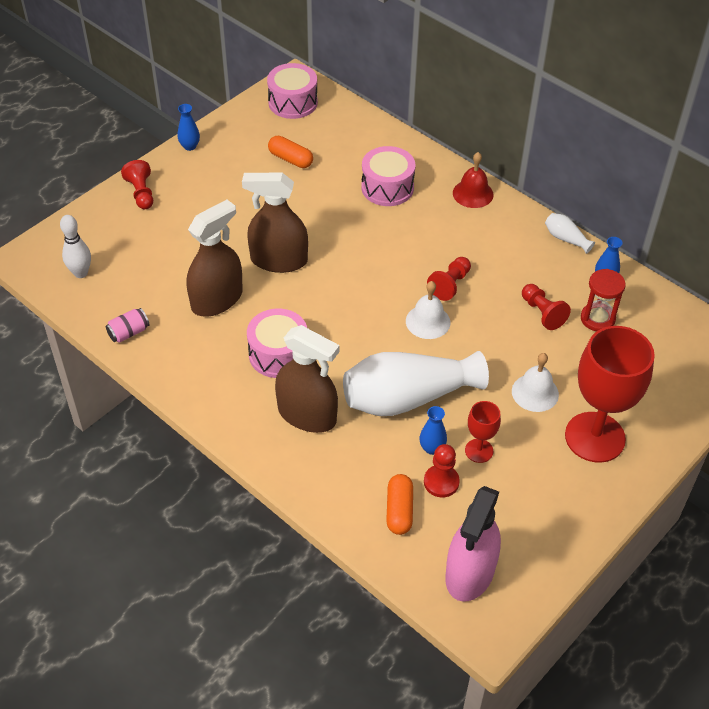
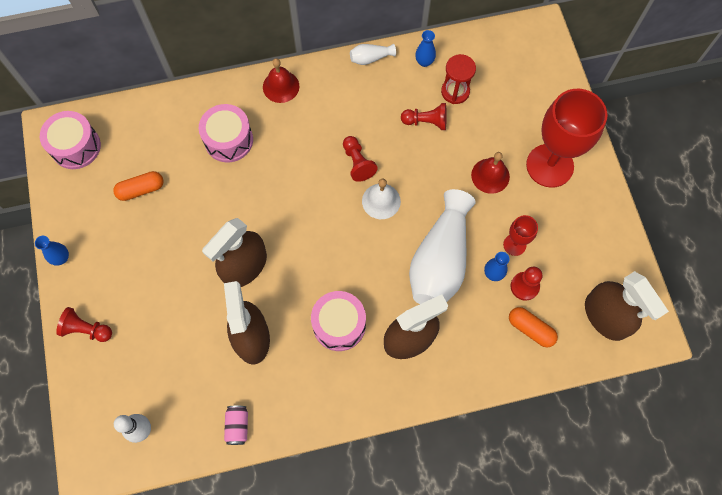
camera: 55 degrees left, 20 degrees up
(470, 573) = (605, 316): pink spray bottle -> brown spray bottle
(535, 392) = (490, 175): white bell -> red bell

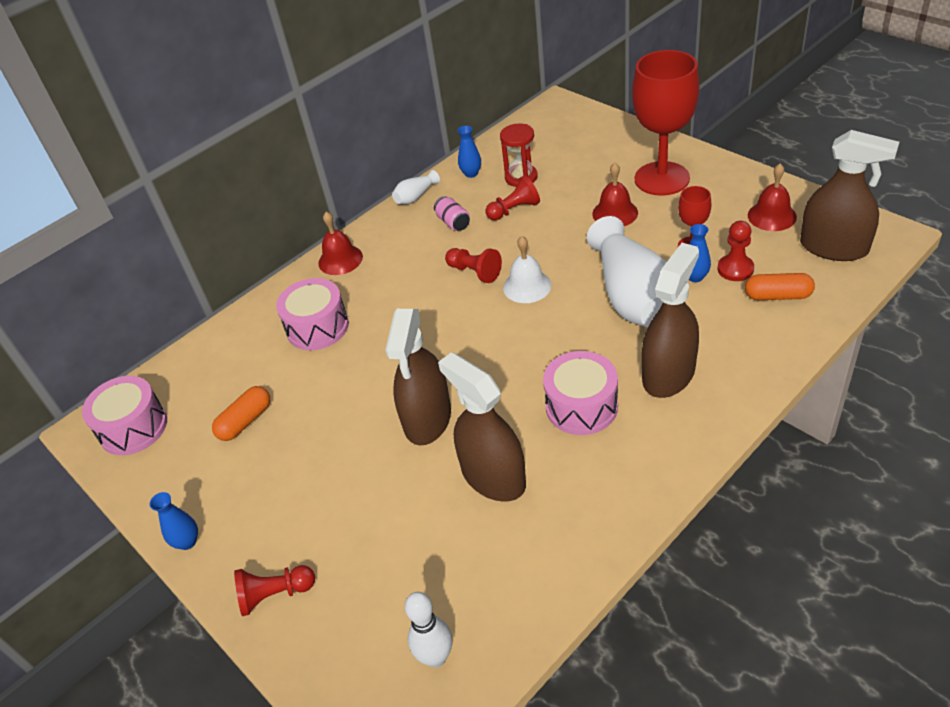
camera: 25 degrees left, 25 degrees down
(237, 426) = (554, 573): pink can -> pink can (453, 222)
(592, 257) = (772, 216): none -> red bell

